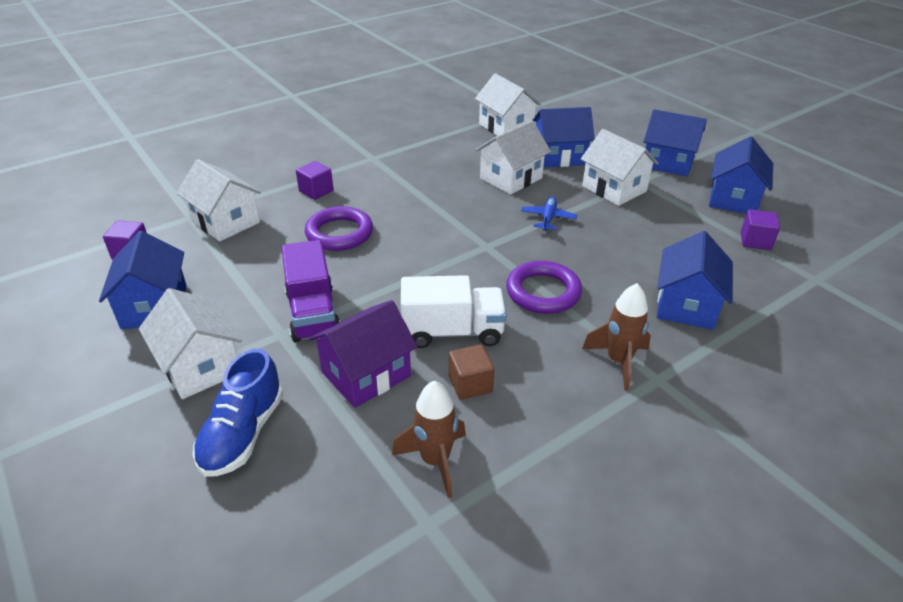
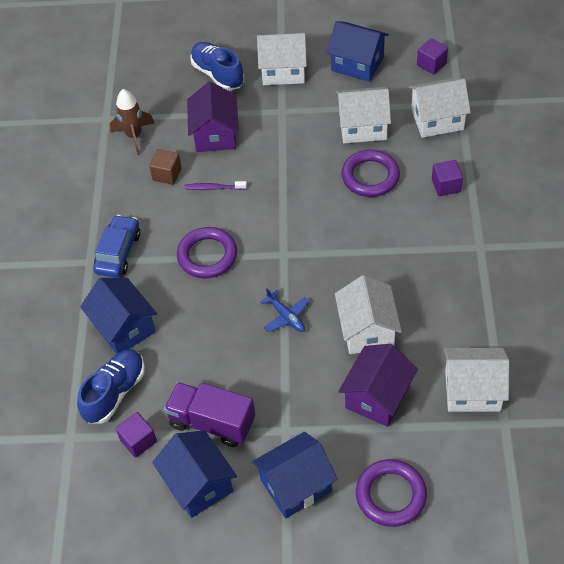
camera: 130 degrees right, 15 degrees up
(313, 313) = (289, 131): purple truck -> purple truck (212, 422)
(452, 331) = (214, 188): white truck -> purple toothbrush
(559, 156) = (377, 397): blue house -> purple house
(614, 189) = (289, 398): white house -> white house (362, 127)
(618, 131) = (390, 495): none -> purple ring
(618, 361) = (118, 252): brown rocket -> blue car
(745, 275) = (115, 392): none -> blue shoe

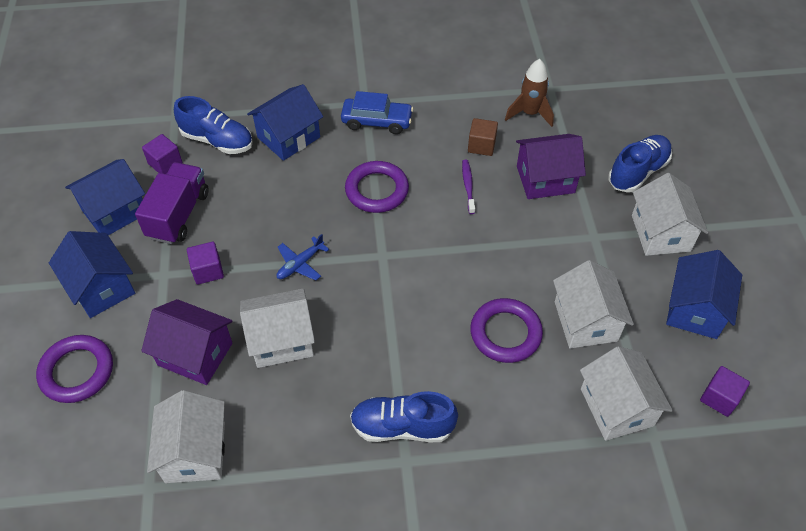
camera: 80 degrees right, 0 degrees up
(446, 185) = (502, 419): purple cube -> purple cube (208, 271)
(451, 247) = (402, 426): none -> blue shoe

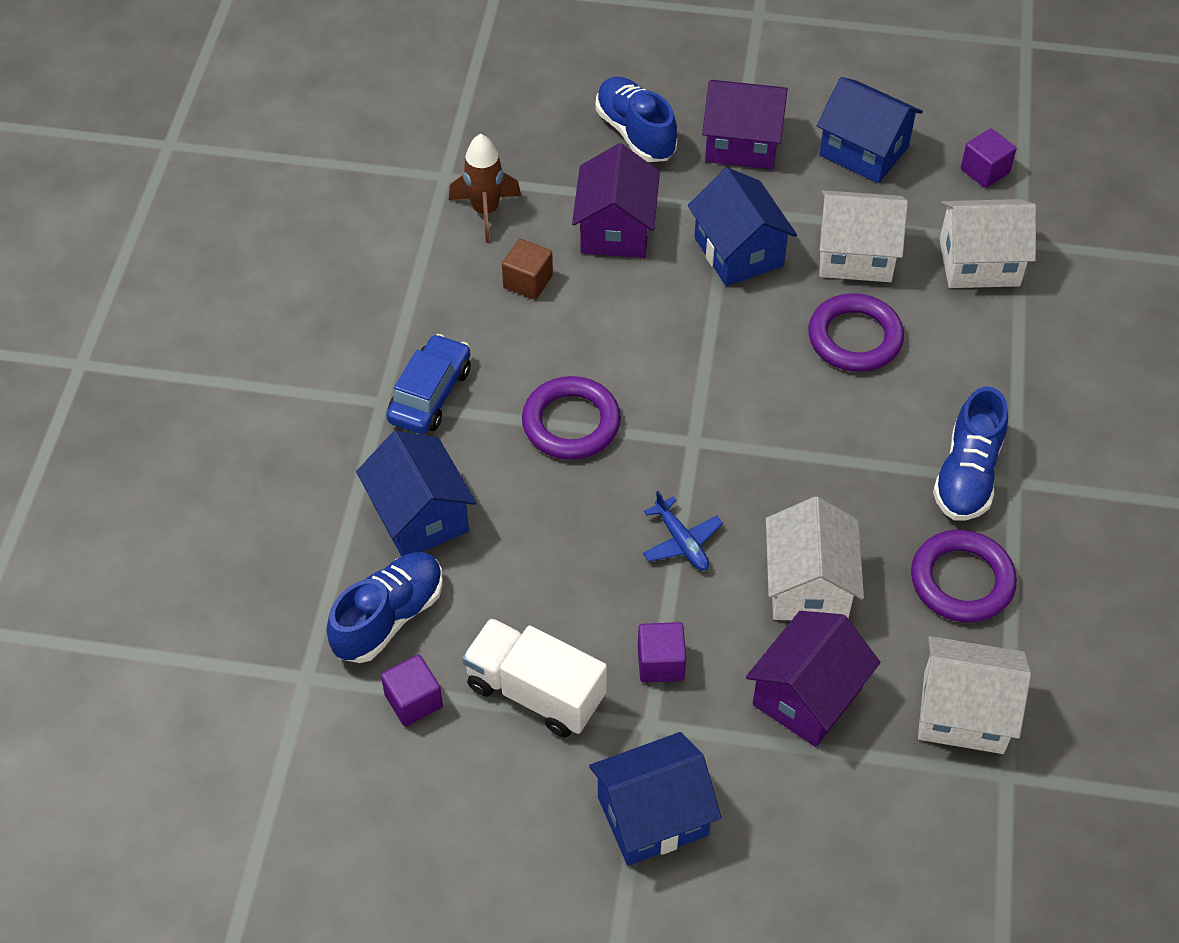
camera: 75 degrees left, 0 degrees up
(77, 371) = (802, 858): purple ring -> purple ring (961, 581)
(114, 211) = (497, 786): blue house -> blue house (738, 252)
(178, 215) = (535, 692): purple truck -> white truck
(468, 186) = (599, 316): purple toothbrush -> none
(660, 233) = (742, 144): white house -> purple house

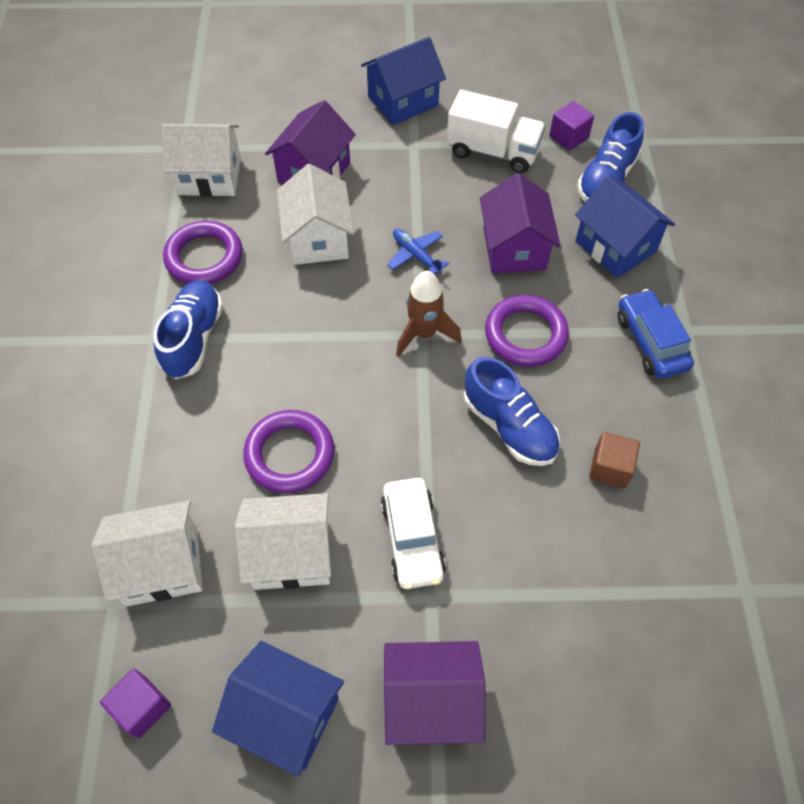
camera: 170 degrees right, 5 degrees up
(430, 394) = (650, 342): blue car -> blue car turned 150 degrees clockwise
(485, 211) = (683, 548): brown rocket -> brown rocket (424, 333)
(615, 229) = (543, 546): purple house -> purple house (514, 248)
(635, 133) = (559, 696): blue shoe -> blue shoe (509, 426)
(660, 663) = (415, 178): purple cube -> none
(738, 252) = (412, 538): blue house -> white car

